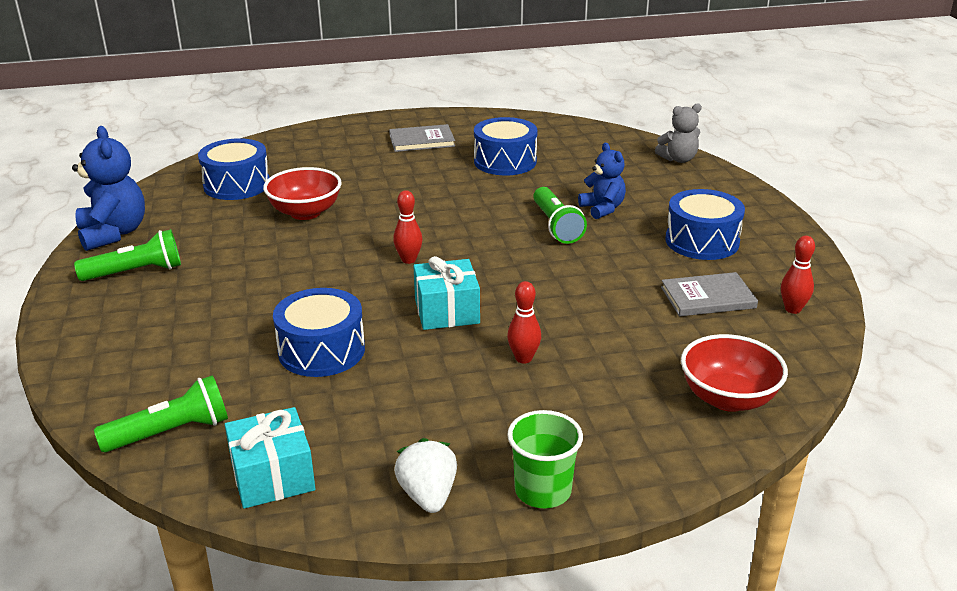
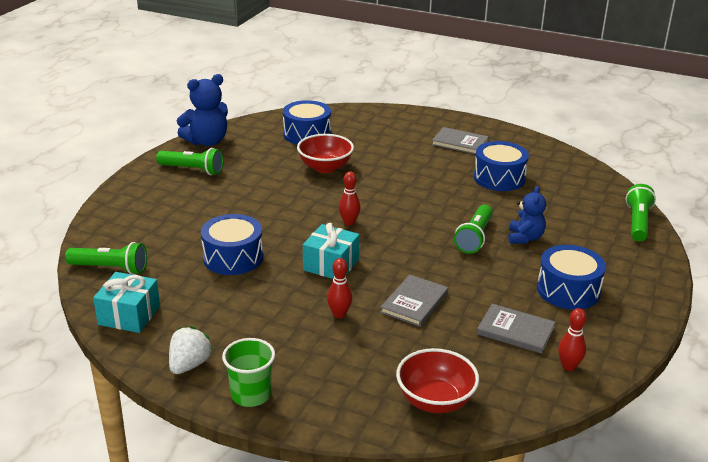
camera: 35 degrees right, 0 degrees up
(113, 233) = (207, 141): blue teddy bear -> blue teddy bear turned 45 degrees clockwise
(582, 312) = (414, 302): none -> grey book
(678, 159) = (637, 223): grey teddy bear -> green flashlight

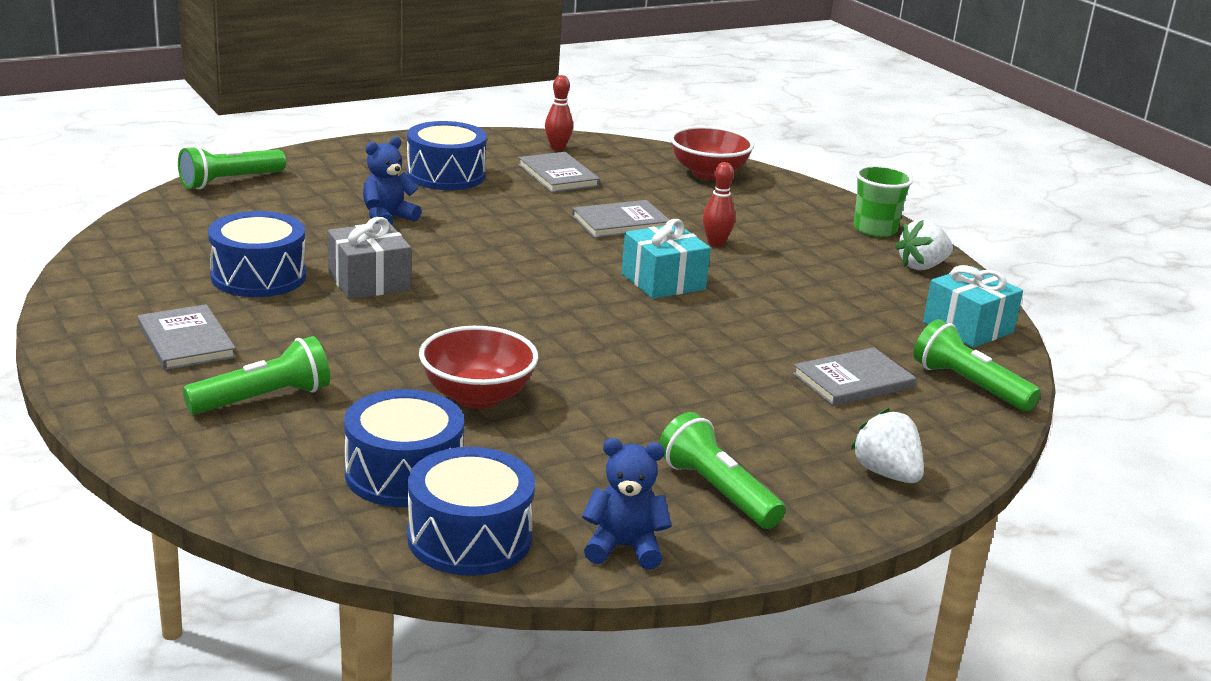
camera: 145 degrees left, 5 degrees down
(128, 203) = (886, 473): none -> white strawberry
(174, 244) = (853, 381): none -> grey book
(207, 141) = (624, 548): blue teddy bear -> blue teddy bear, size x0.64
(233, 257) = (782, 334): blue drum -> blue drum (469, 538)
(349, 222) = (569, 311): red bowling pin -> none
(455, 196) = (369, 281): none -> grey gift
(474, 237) = (443, 239): green flashlight -> green flashlight (263, 399)

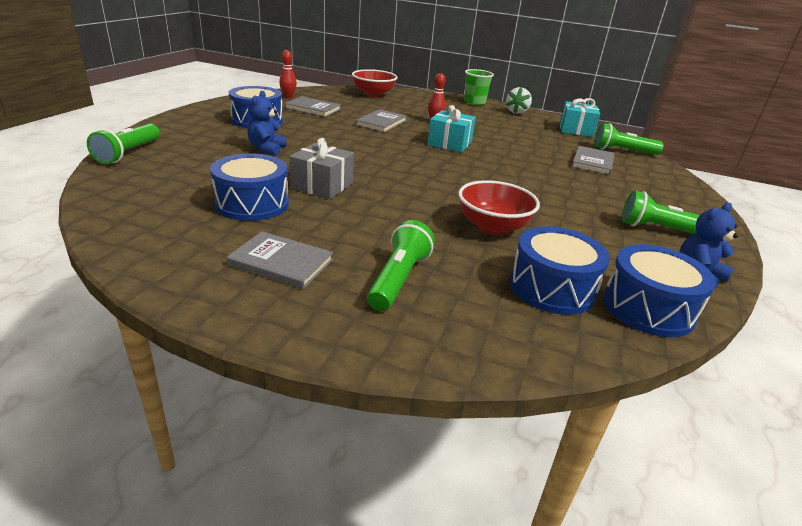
camera: 40 degrees left, 5 degrees up
(886, 473) = (680, 195): white strawberry -> none

